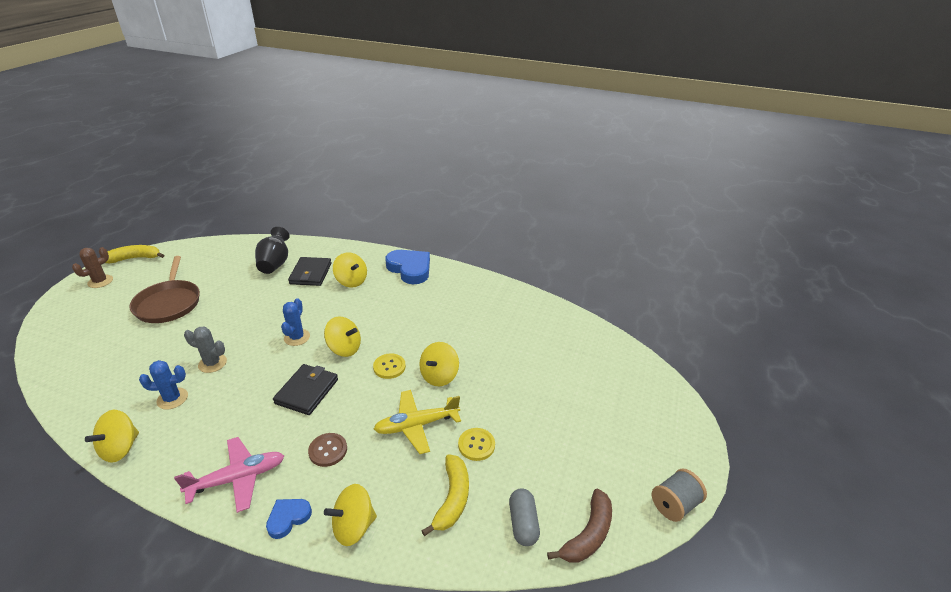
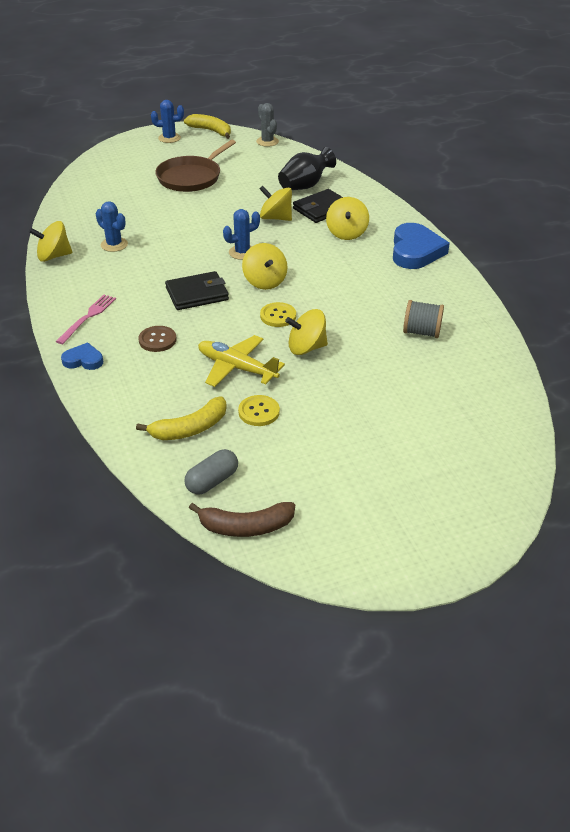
camera: 50 degrees right, 5 degrees up
(100, 281) = (169, 138): brown cactus -> blue cactus
(212, 363) = (164, 236): grey cactus -> grey cactus (267, 142)
(238, 478) = (88, 317): pink plane -> pink fork
(353, 526) = (110, 394): yellow spinning top -> yellow spinning top (275, 218)
(674, 504) = (347, 573): grey spool -> grey spool (421, 332)

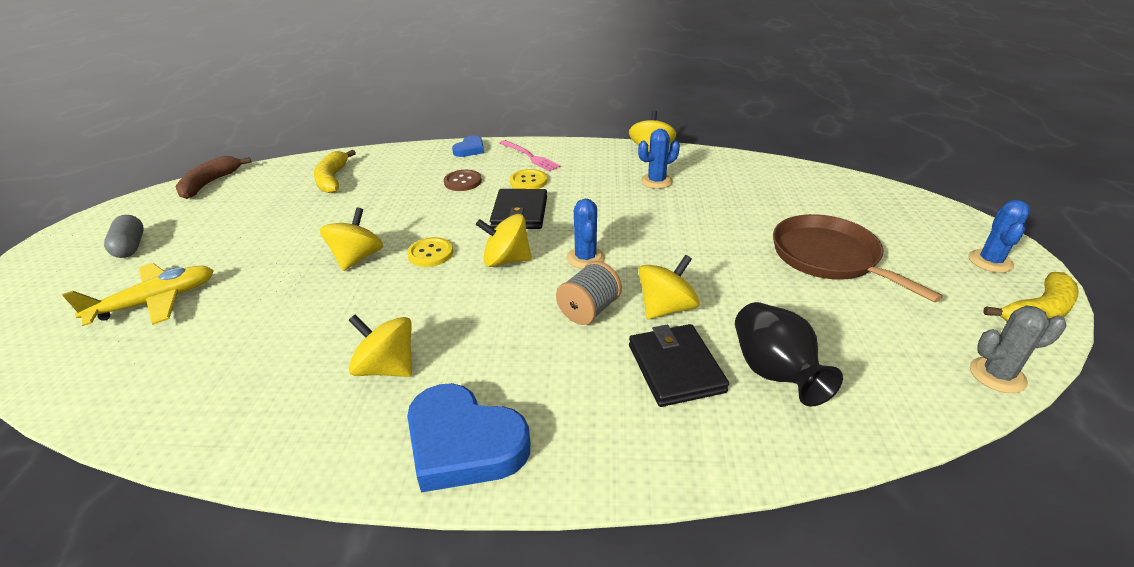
camera: 115 degrees right, 5 degrees down
(212, 481) = (268, 179): grey capsule -> grey capsule (130, 247)
(236, 368) = (377, 212): yellow plane -> yellow plane (156, 302)
(259, 412) = (307, 211): yellow button -> yellow button (528, 181)
(346, 233) = (578, 372): yellow spinning top -> yellow spinning top (387, 368)
(421, 332) = (276, 359): grey spool -> grey spool (589, 310)

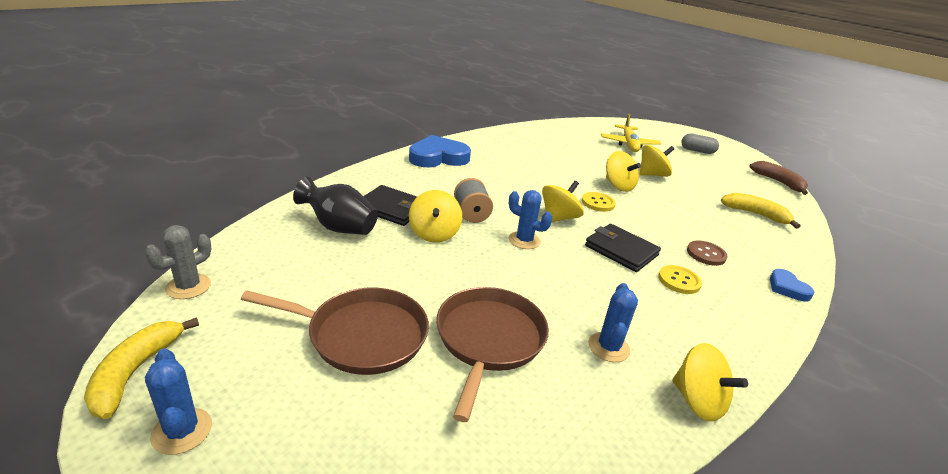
camera: 125 degrees right, 5 degrees down
(387, 368) = (506, 162): yellow spinning top -> yellow spinning top (652, 175)
(529, 156) = (743, 310): pink fork -> none
(732, 216) = (489, 339): none -> brown pan

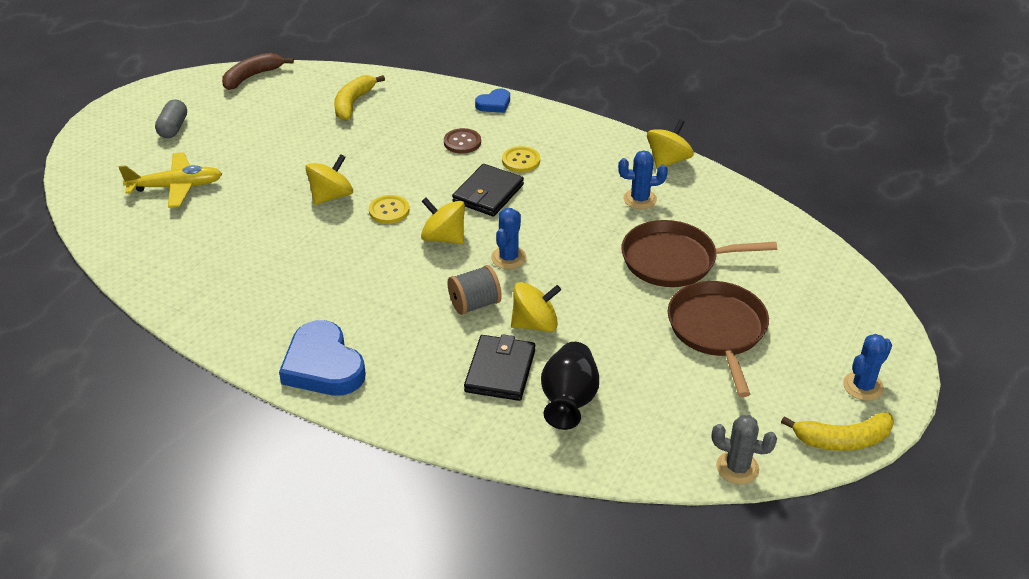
camera: 100 degrees left, 10 degrees up
(652, 175) = (281, 169): yellow spinning top -> none

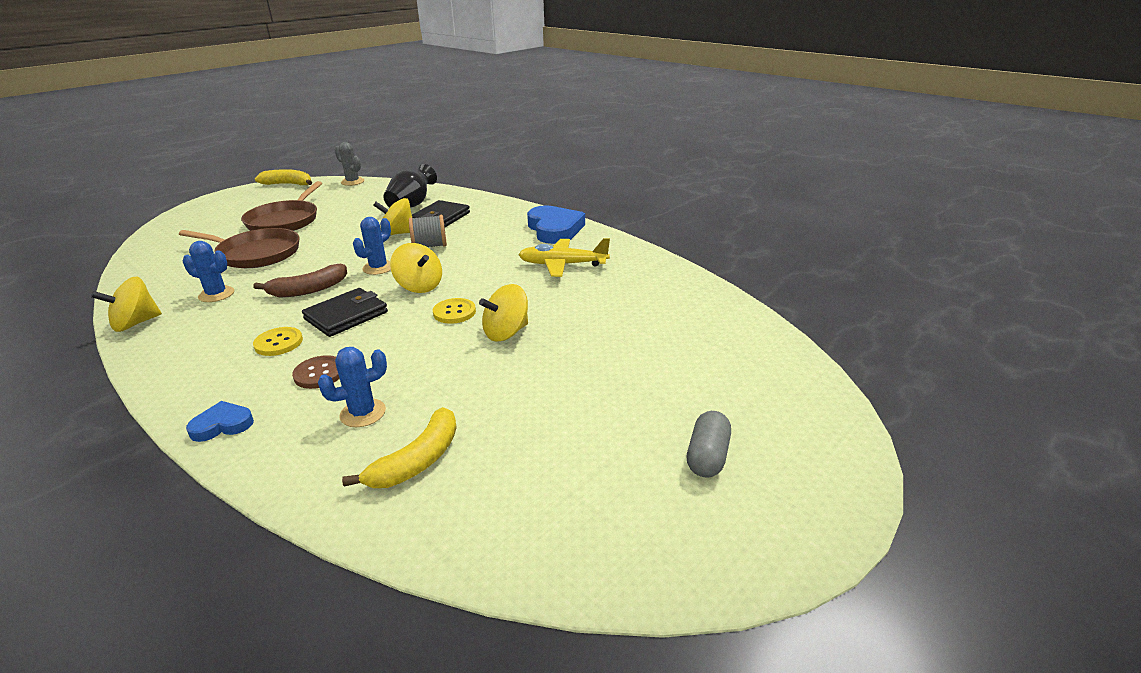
camera: 165 degrees left, 10 degrees down
(176, 187) = (684, 364): yellow plane -> yellow plane (562, 265)
(252, 76) = (571, 562): brown banana -> brown banana (308, 290)
(863, 386) = (244, 196): blue cactus -> blue cactus (363, 413)

